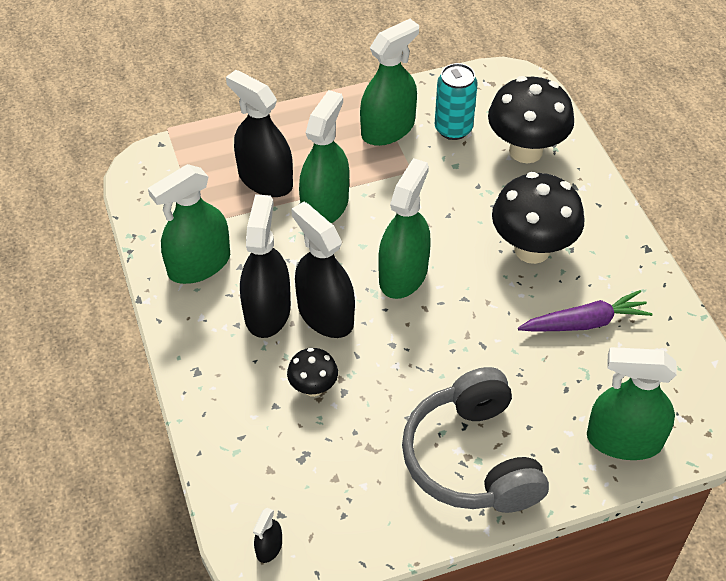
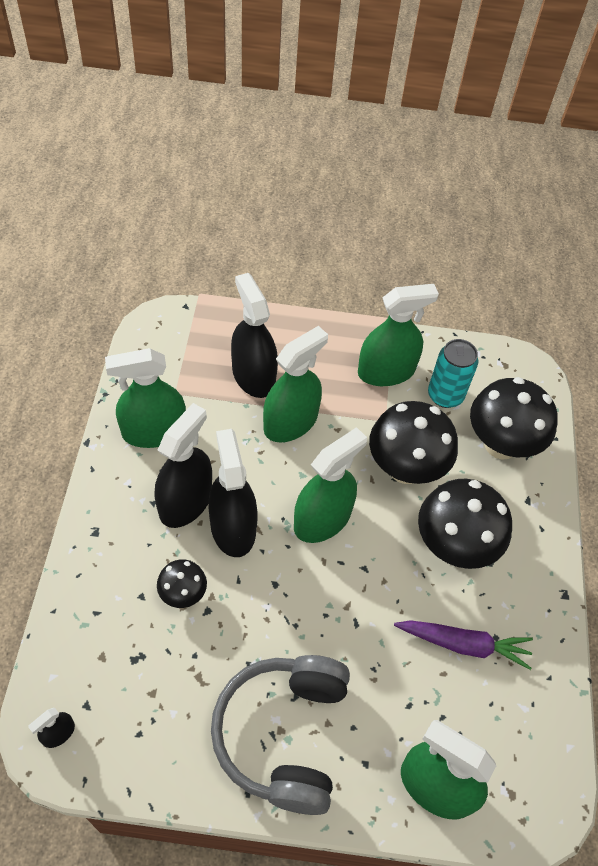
camera: 20 degrees right, 5 degrees up
(453, 203) = (405, 469): none -> black mushroom

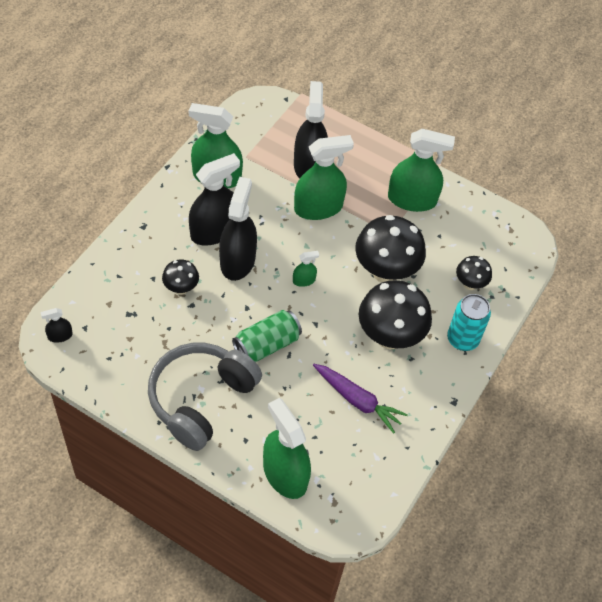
camera: 25 degrees right, 0 degrees up
(322, 519) = (304, 280): green spray bottle -> green spray bottle, size x0.45
(323, 622) = (266, 345): none -> green can
(445, 395) = (448, 233): turquoise can -> turquoise can (462, 339)
(500, 445) = (470, 284): black mushroom -> black mushroom, size x0.52

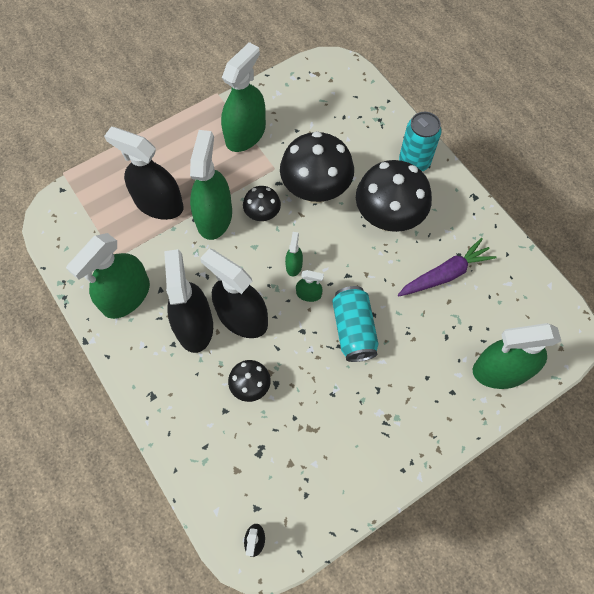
camera: 60 degrees left, 10 degrees up
(201, 399) = (392, 417): grey headphones -> none
(266, 345) = (353, 330): green can -> turquoise can
(282, 300) = (308, 294): none -> green spray bottle
(470, 284) = (359, 130): black mushroom -> black mushroom (262, 215)

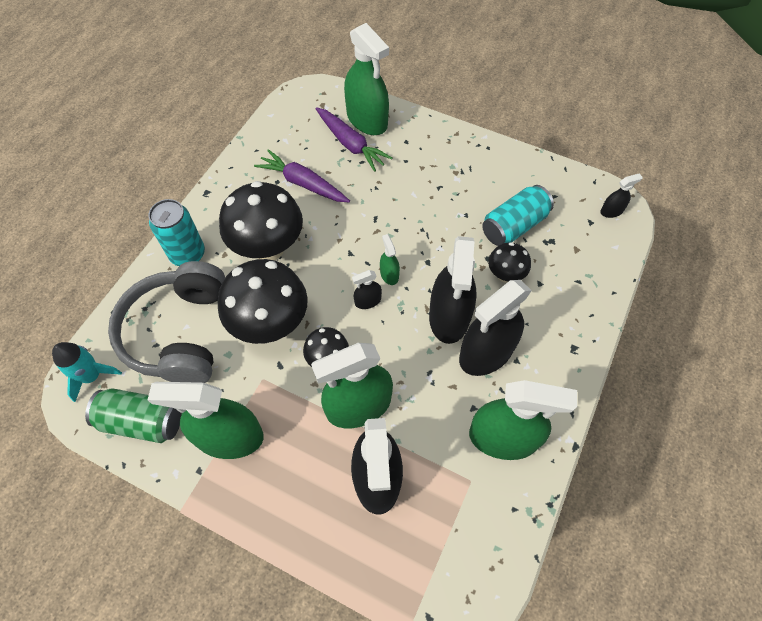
camera: 120 degrees left, 5 degrees down
(289, 92) = (142, 421): none -> green can
(294, 265) = (368, 301): green spray bottle -> black spray bottle
(341, 76) = (92, 376): none -> turquoise rocket
(344, 133) = (180, 333): none -> grey headphones
(353, 330) = (400, 225): turquoise can -> turquoise can (514, 226)
(474, 338) = (350, 144): none -> purple carrot

